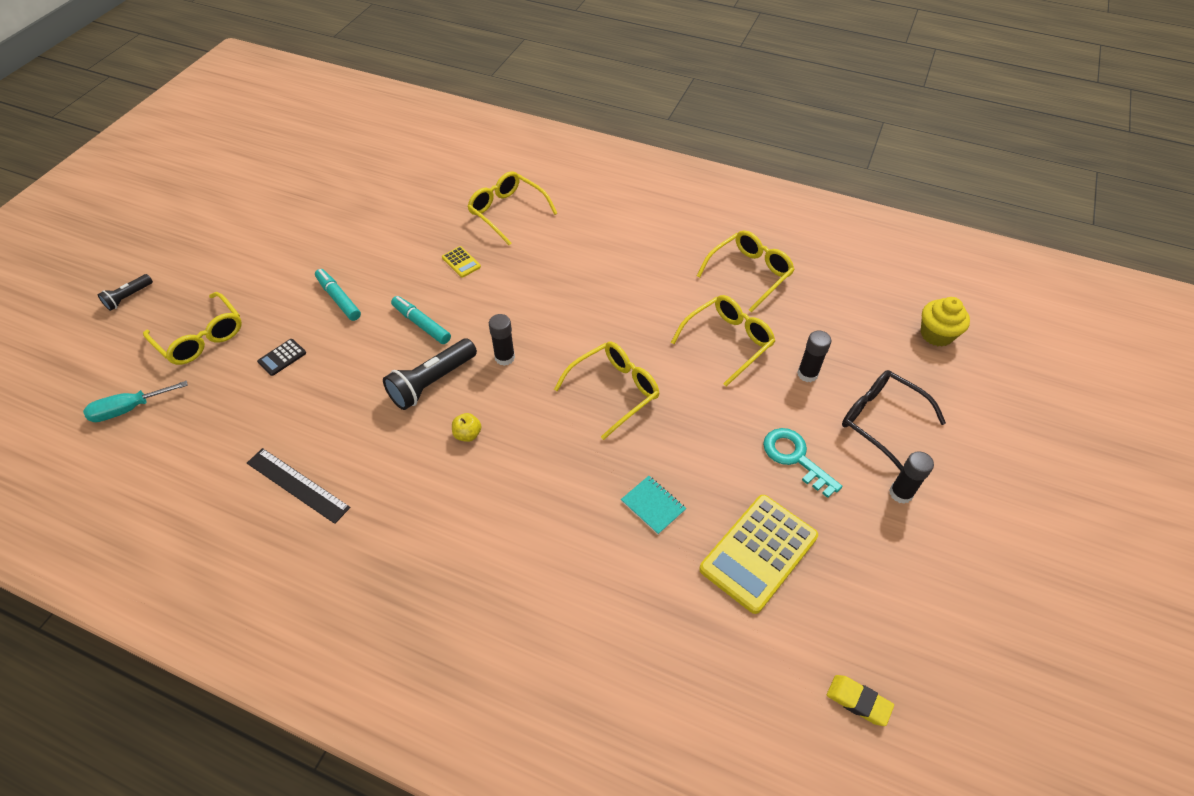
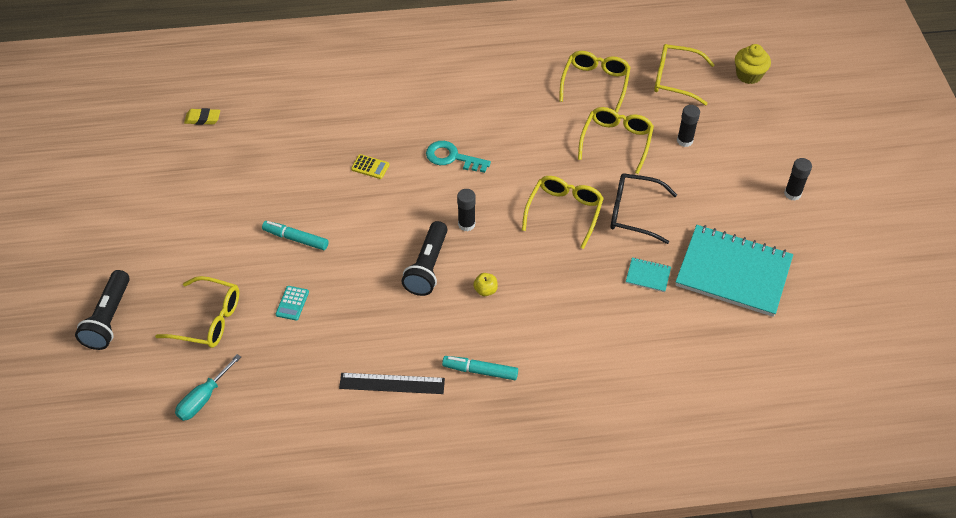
camera: 30 degrees left, 0 degrees up
(128, 297) = (109, 318): black flashlight -> black flashlight, size x1.79
(282, 357) = (292, 303): black calculator -> turquoise calculator
(421, 324) = (381, 228): turquoise marker -> turquoise marker (480, 371)
(507, 212) = (372, 110): yellow glasses -> yellow glasses (675, 79)
(758, 553) = (733, 272): yellow calculator -> turquoise notebook
(795, 458) = (715, 201): turquoise key -> turquoise key (452, 157)
(858, 701) = (844, 327): yellow eraser -> yellow eraser (203, 119)
(881, 421) = (751, 152): black glasses -> black glasses (634, 213)

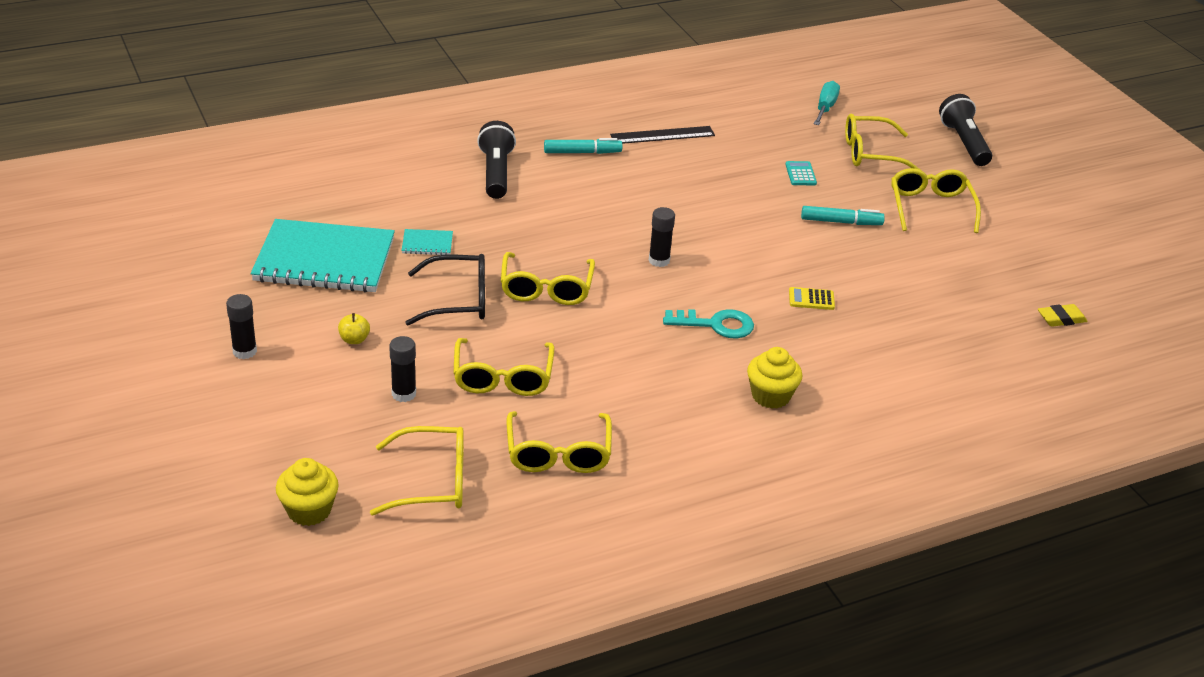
camera: 160 degrees right, 15 degrees down
(208, 241) = (930, 207): none -> yellow glasses
(427, 267) = (681, 218): black flashlight -> black flashlight (496, 173)
(444, 97) = (770, 396): none -> yellow cupcake
(485, 290) = (607, 208): yellow apple -> yellow apple (354, 340)

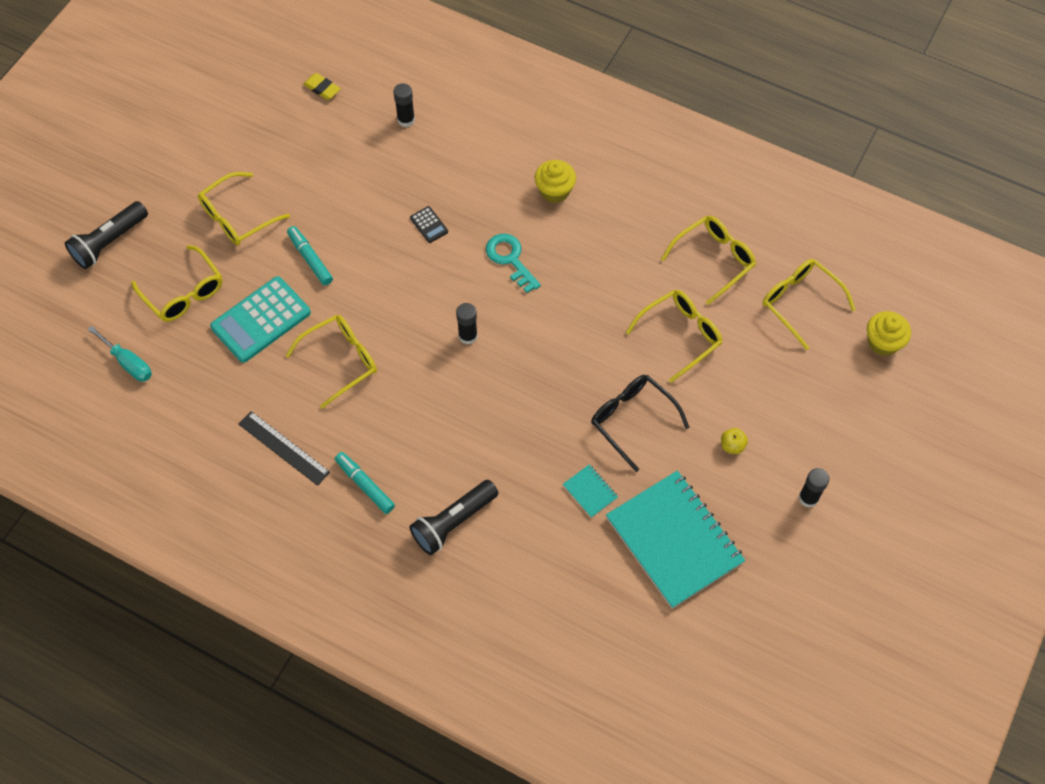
camera: 125 degrees left, 25 degrees up
(404, 394) = (749, 375): black glue stick -> black glue stick (406, 120)
(546, 288) = (567, 379): yellow glasses -> yellow glasses (340, 361)
(800, 174) = (261, 320): turquoise calculator -> turquoise calculator, size x2.28
(811, 299) = (429, 225): yellow calculator -> black calculator
(825, 107) = (128, 363): turquoise screwdriver -> turquoise screwdriver turned 120 degrees counterclockwise

